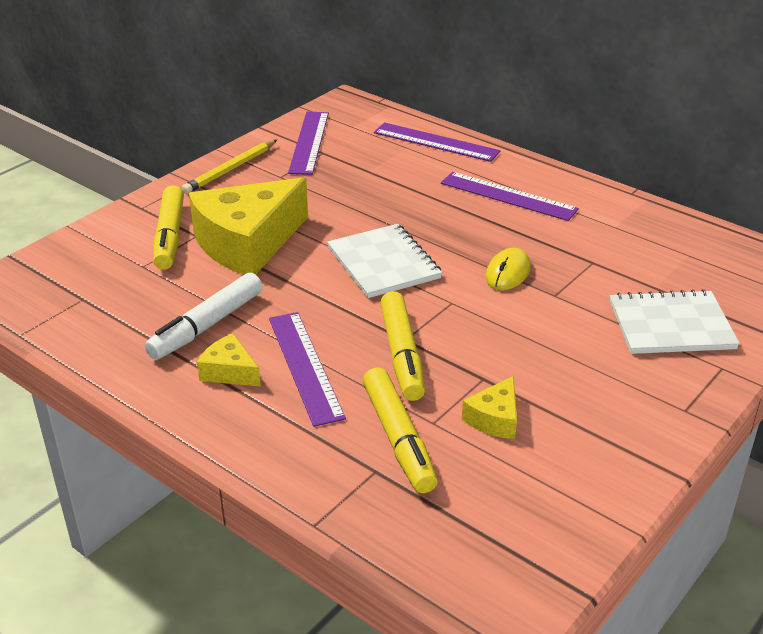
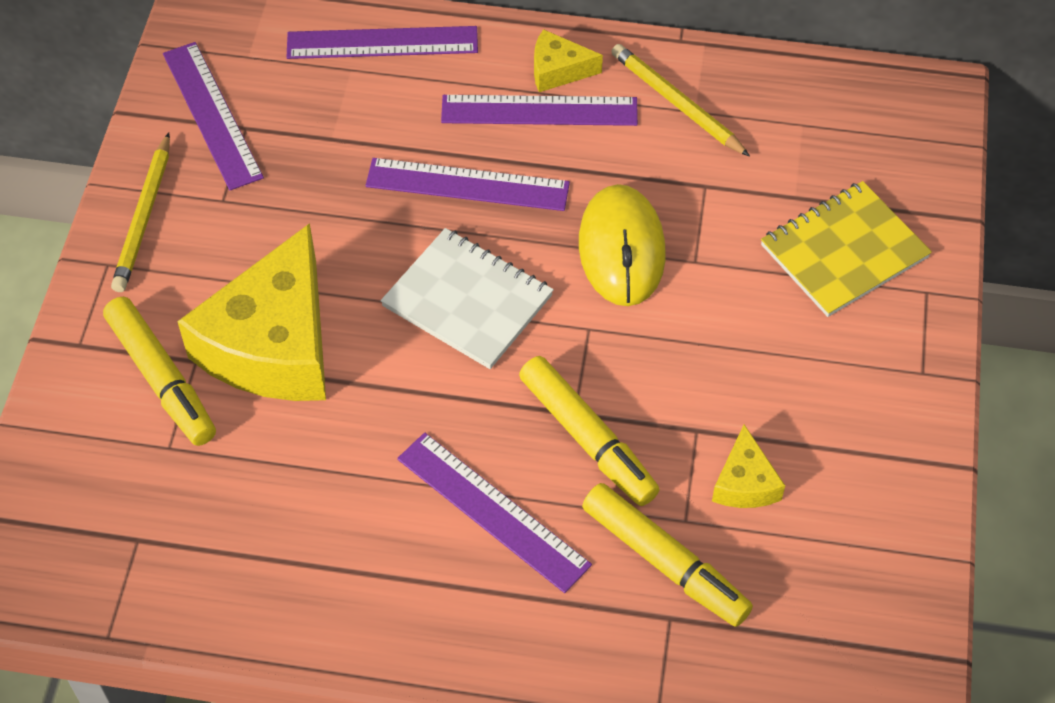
camera: 30 degrees left, 20 degrees up
(206, 325) = (330, 506): white marker -> none
(229, 371) = (412, 563): yellow cheese -> yellow cheese (558, 70)
(432, 214) = (467, 185): none -> purple ruler
(508, 273) = (621, 249): yellow mouse -> yellow mouse, size x1.62
(604, 219) = (676, 103): none -> yellow pencil
(671, 325) = (844, 251): white notebook -> yellow notebook

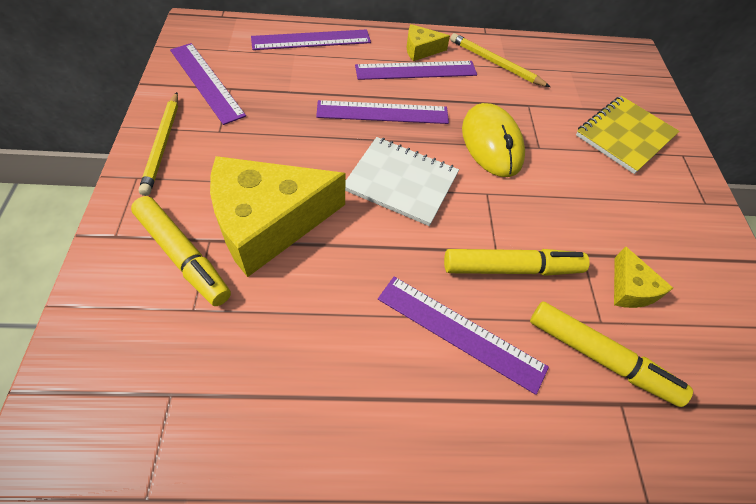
camera: 15 degrees left, 0 degrees up
(273, 344) = (268, 223): yellow cheese -> yellow cheese turned 60 degrees clockwise
(587, 439) = (511, 268): yellow marker -> yellow marker turned 45 degrees counterclockwise

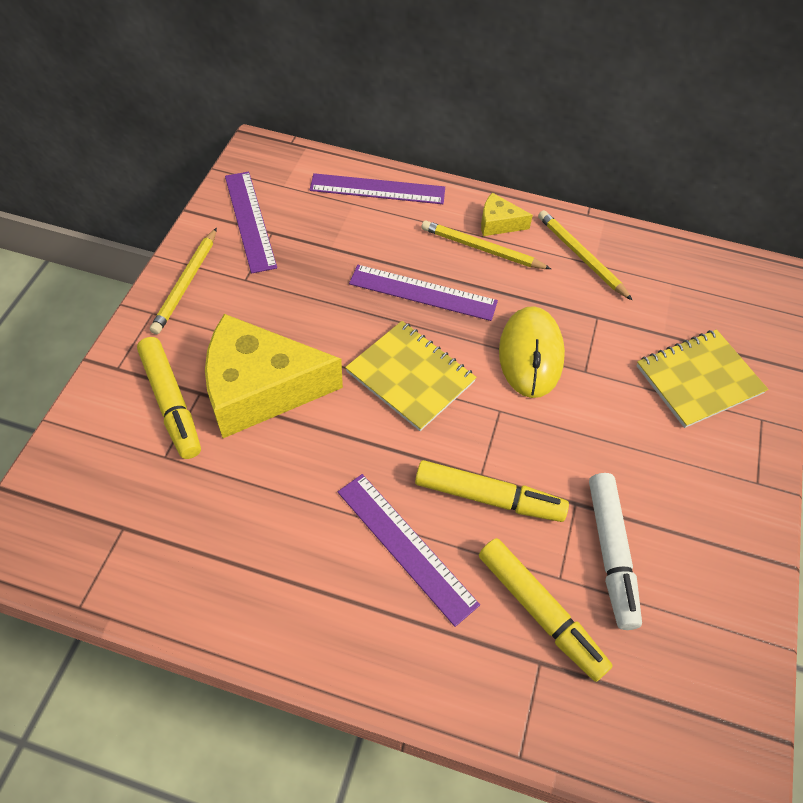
camera: 20 degrees right, 0 degrees up
(401, 182) = (410, 376): white notebook -> yellow notebook
(416, 71) = (481, 249): purple ruler -> yellow pencil
(630, 289) = (610, 553): yellow cheese -> white marker

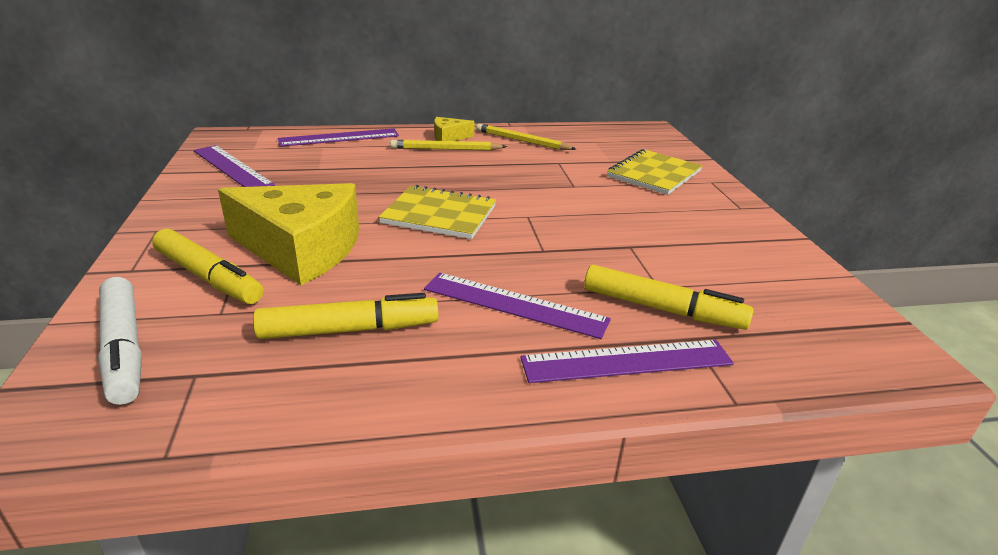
camera: 25 degrees left, 25 degrees down
(186, 283) = (185, 208): yellow pencil -> none
(260, 388) = (301, 249): yellow cheese -> yellow cheese turned 135 degrees counterclockwise
(422, 293) = (415, 175): purple ruler -> purple ruler (627, 361)
(488, 497) = (560, 260): yellow marker -> yellow marker (349, 330)
(530, 354) = (526, 186): yellow mouse -> none
(610, 553) = (681, 263): white marker -> white marker (124, 348)

